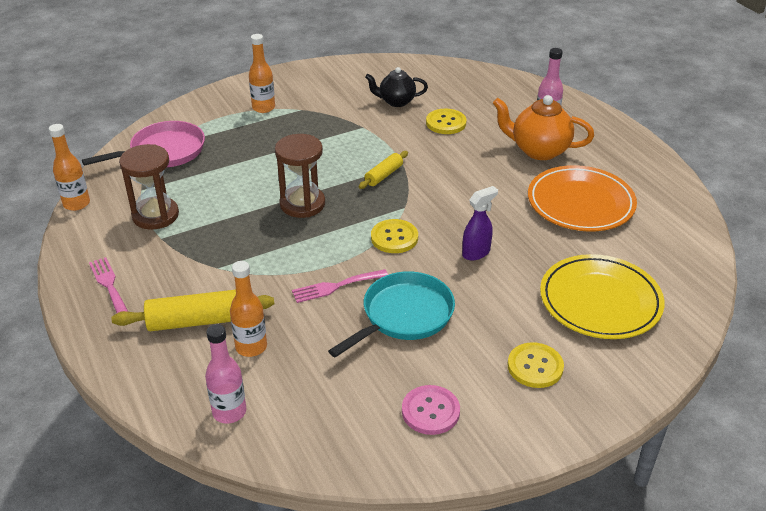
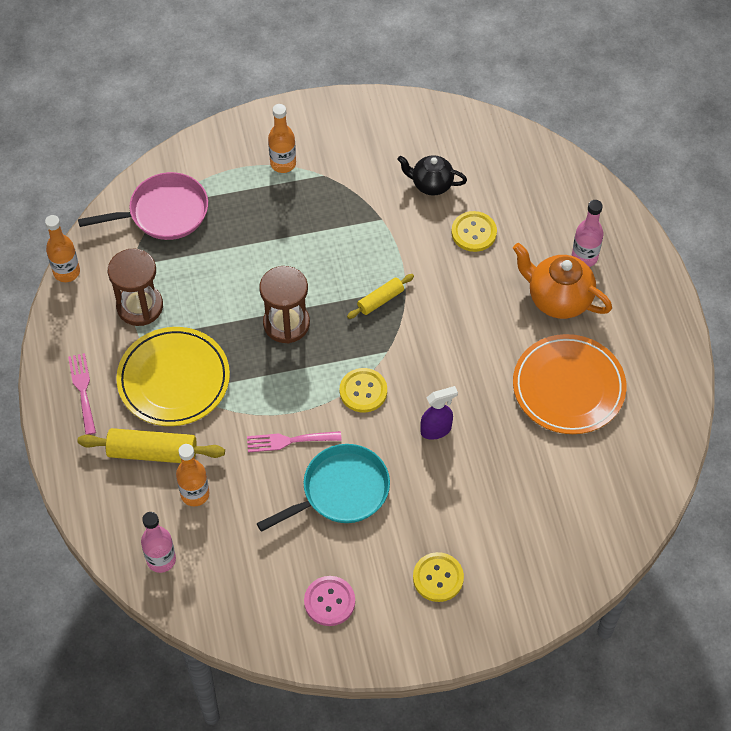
camera: 15 degrees right, 20 degrees up
(600, 301) = (530, 518): yellow plate -> yellow plate (174, 379)

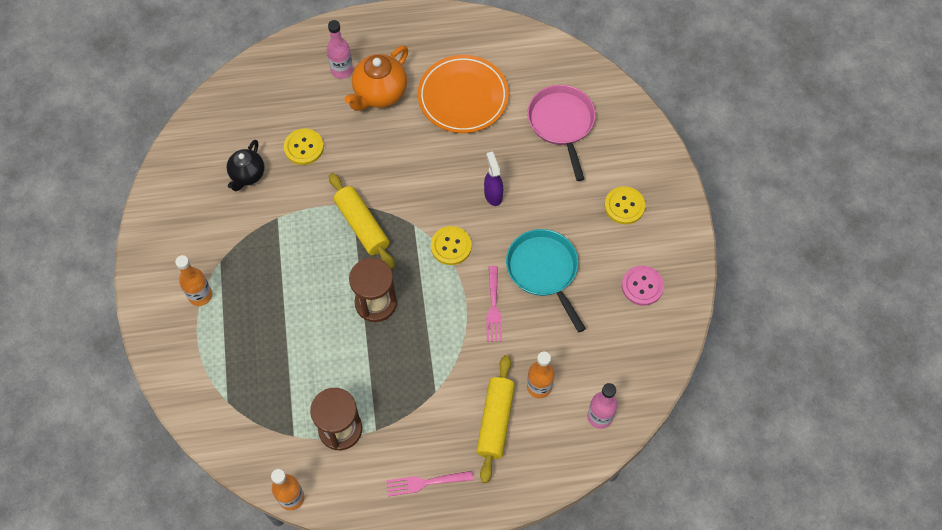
camera: 85 degrees left, 5 degrees up
(164, 212) = (237, 404): pink pan -> pink pan (562, 123)
(174, 379) = (422, 401): yellow plate -> none
(380, 300) = (362, 225): yellow rolling pin -> yellow rolling pin, size x1.71

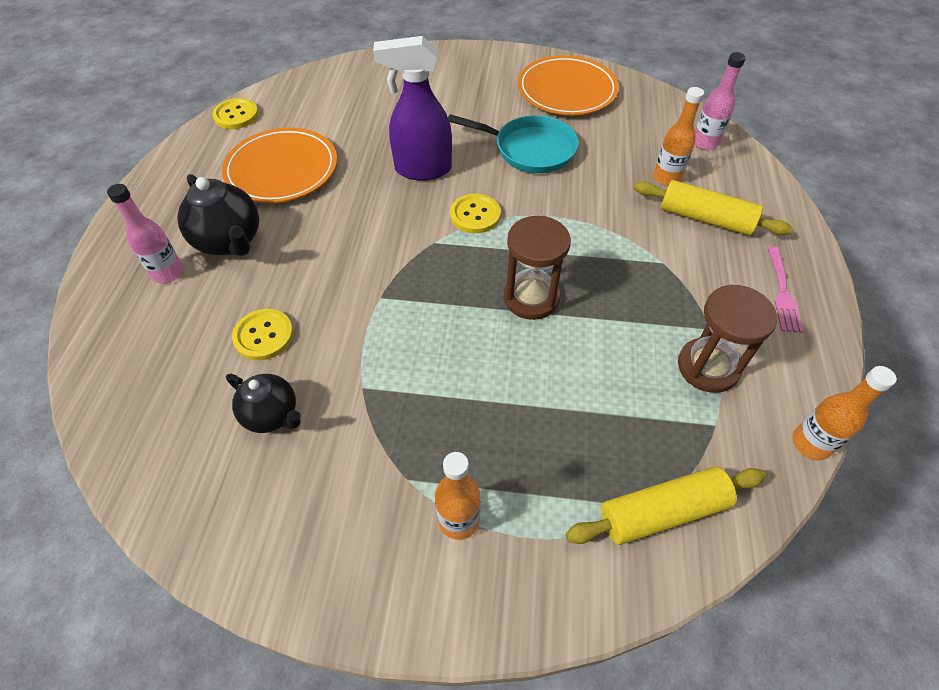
camera: 75 degrees left, 10 degrees down
(362, 225) = (414, 292): yellow rolling pin -> yellow rolling pin (662, 512)
(379, 94) = (230, 241): orange teapot -> black teapot
(493, 194) = (422, 169): purple spray bottle -> purple spray bottle, size x1.80
(493, 308) = (565, 195): pink fork -> none
(544, 270) = (530, 149): turquoise pan -> turquoise pan turned 150 degrees counterclockwise
(562, 123) = (360, 105): pink pan -> none
(624, 206) = (475, 85): yellow button -> yellow button (236, 115)
(642, 286) = (567, 90): pink button -> orange plate

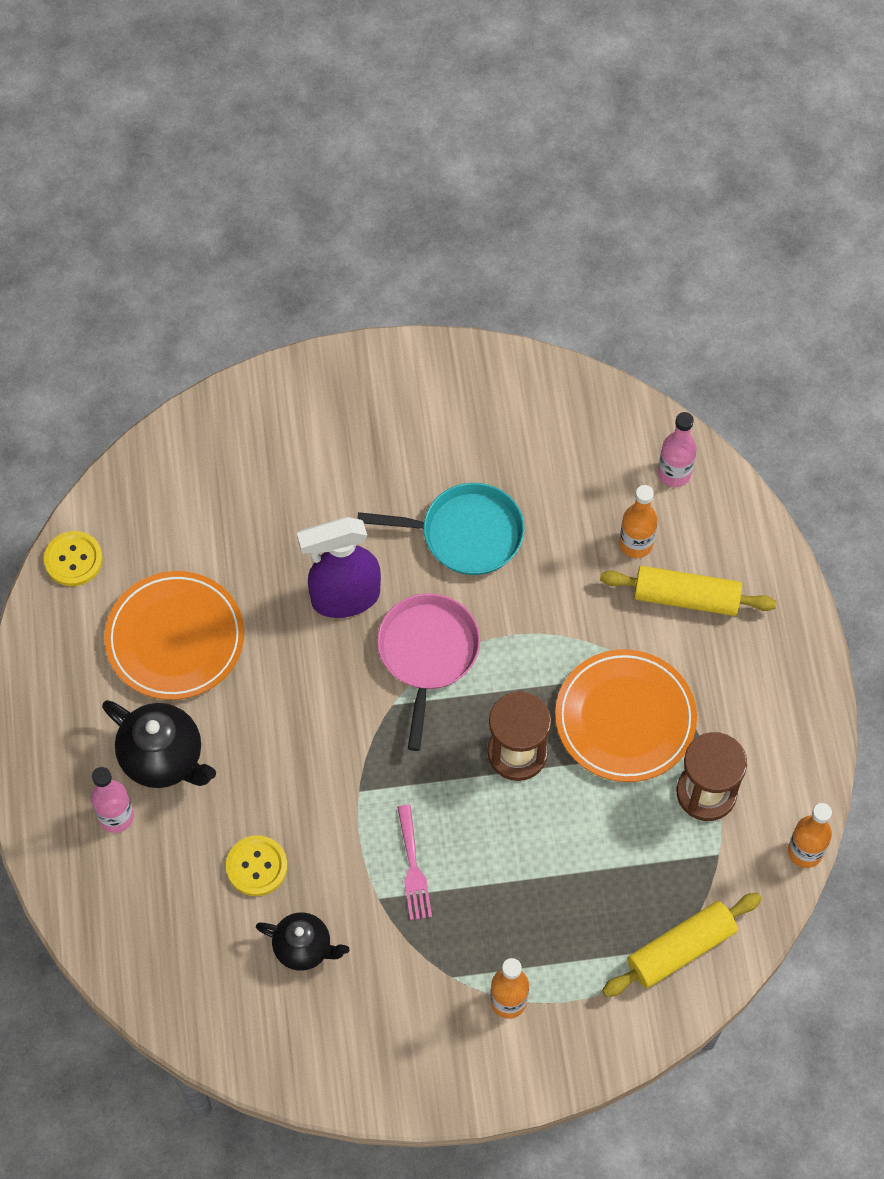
camera: 15 degrees left, 10 degrees up
(475, 215) = (427, 654): yellow button -> pink pan
(567, 90) = (488, 414): orange plate -> orange plate (625, 718)
(782, 293) = (774, 683): pink fork -> pink fork (413, 868)

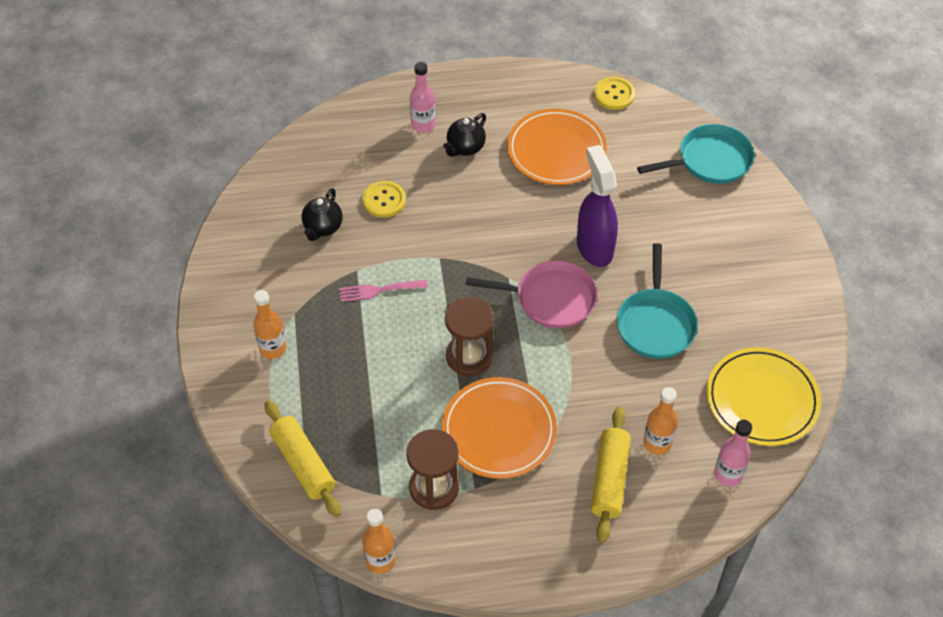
camera: 90 degrees right, 10 degrees down
(164, 758) = (465, 148): black teapot -> black teapot, size x0.66
(202, 449) = (710, 160): none -> turquoise pan
(573, 428) = (762, 399): none -> yellow plate

